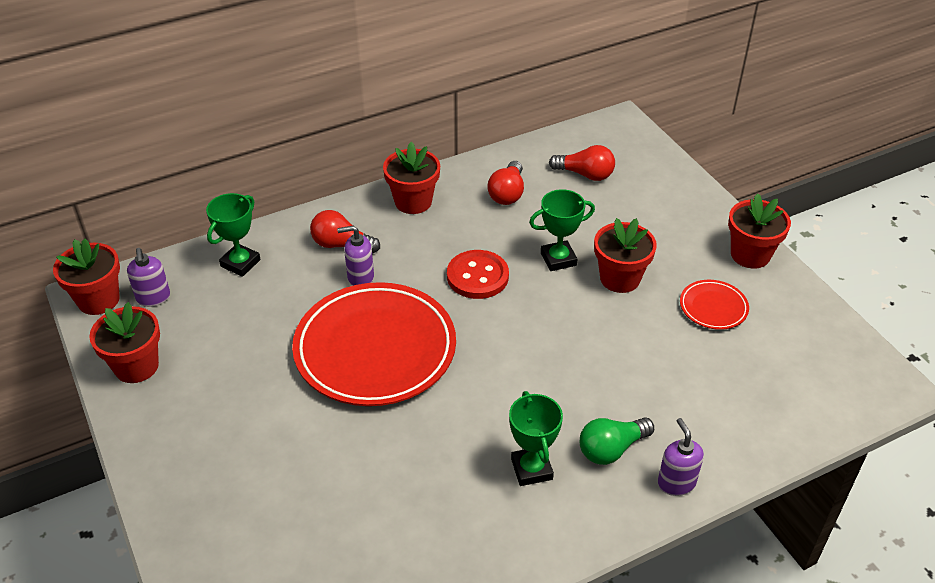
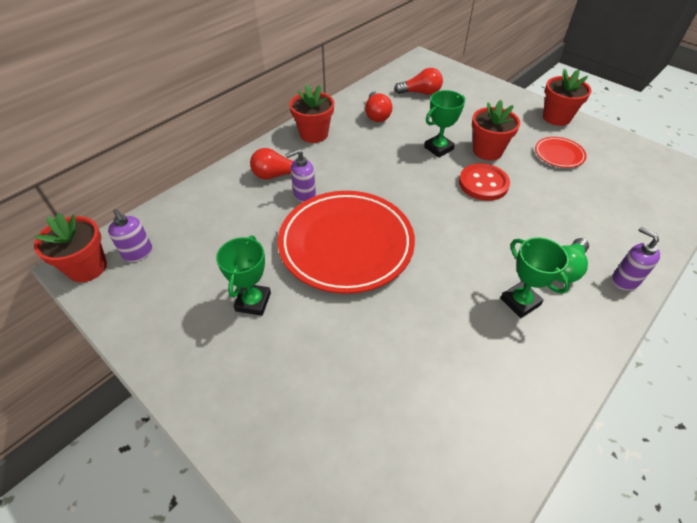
camera: 20 degrees left, 5 degrees up
(136, 366) = (147, 315): red flower pot -> none
(240, 263) = (202, 207): green trophy -> green trophy (253, 302)
(477, 276) = (390, 173): red button -> red button (483, 183)

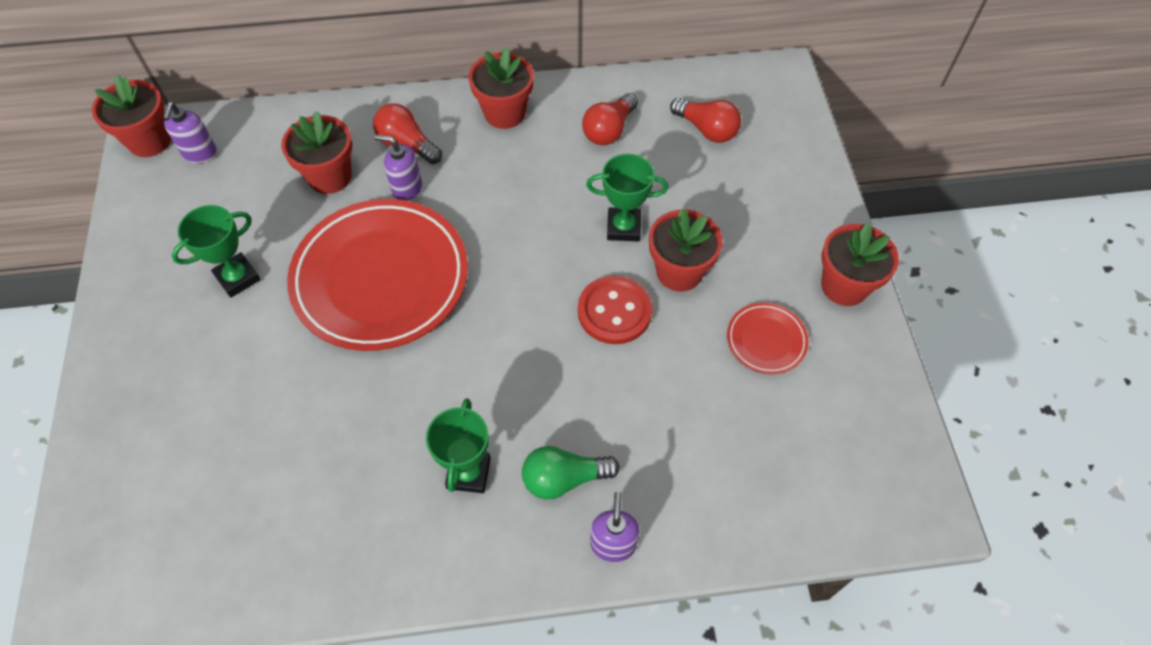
camera: 40 degrees right, 10 degrees up
(248, 215) = (330, 176): none -> red flower pot

